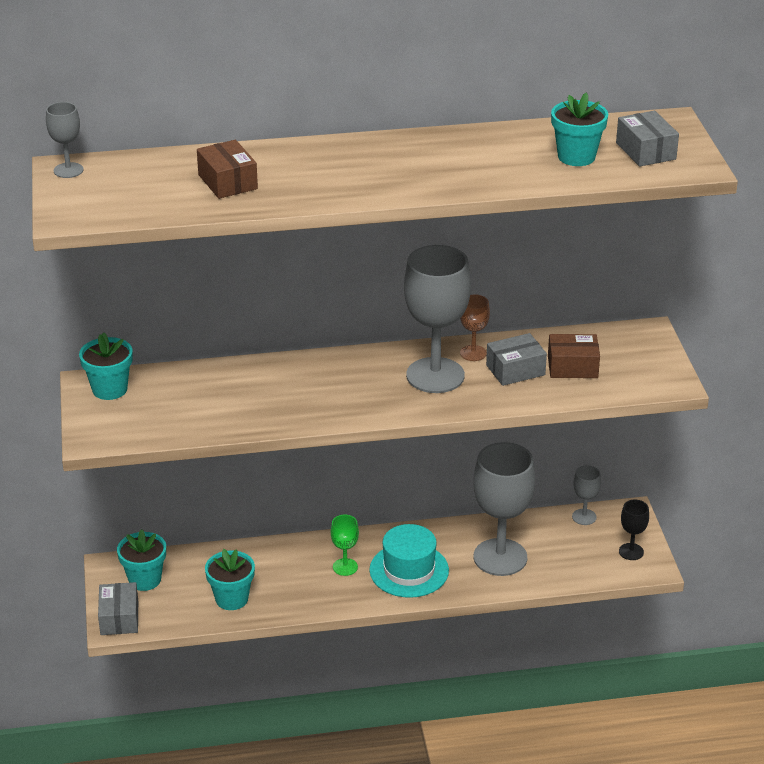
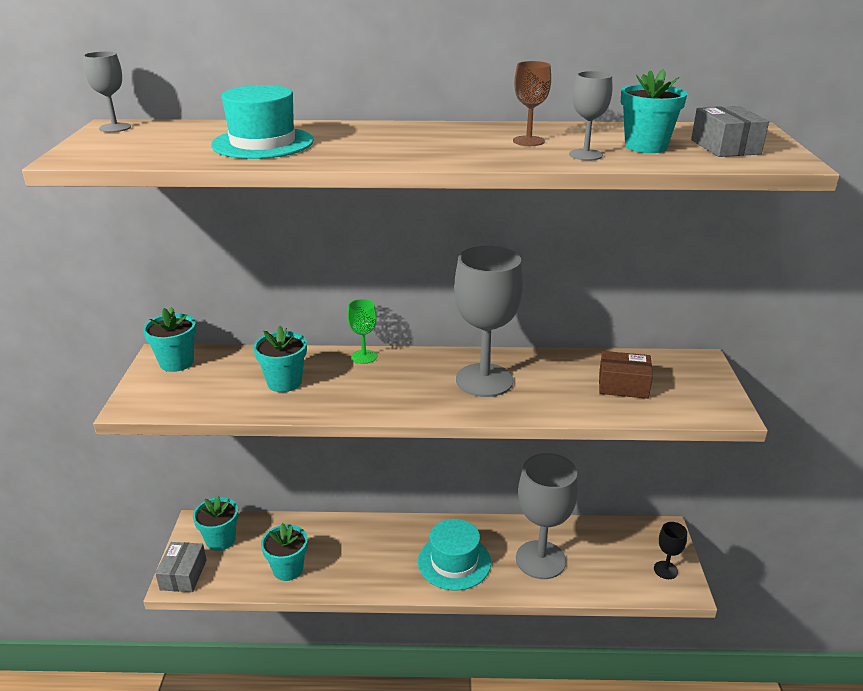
camera: 10 degrees right, 5 degrees down
(228, 182) = (263, 143): brown box -> turquoise hat
(234, 399) = (284, 382): none -> turquoise flower pot
(345, 567) = (397, 551): green goblet -> green goblet (364, 357)
(473, 353) = (526, 364): brown goblet -> brown goblet (528, 141)
(515, 370) = (565, 383): grey box -> none
(584, 517) = (623, 529): grey goblet -> grey goblet (585, 155)

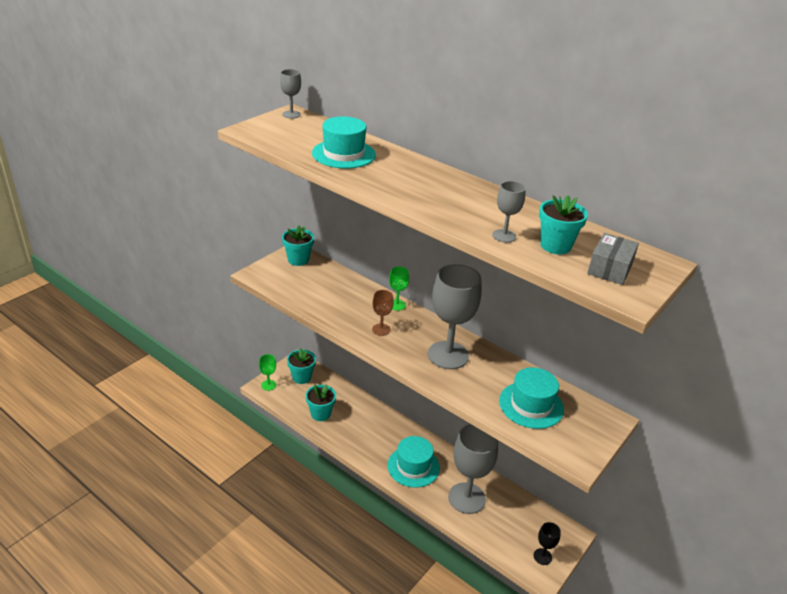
camera: 35 degrees right, 5 degrees up
(183, 575) = (268, 385): grey box -> green goblet
(284, 382) = (338, 299): turquoise flower pot -> none
(528, 141) = (489, 211): brown goblet -> brown goblet (381, 329)
(623, 385) = (531, 405): brown box -> turquoise hat

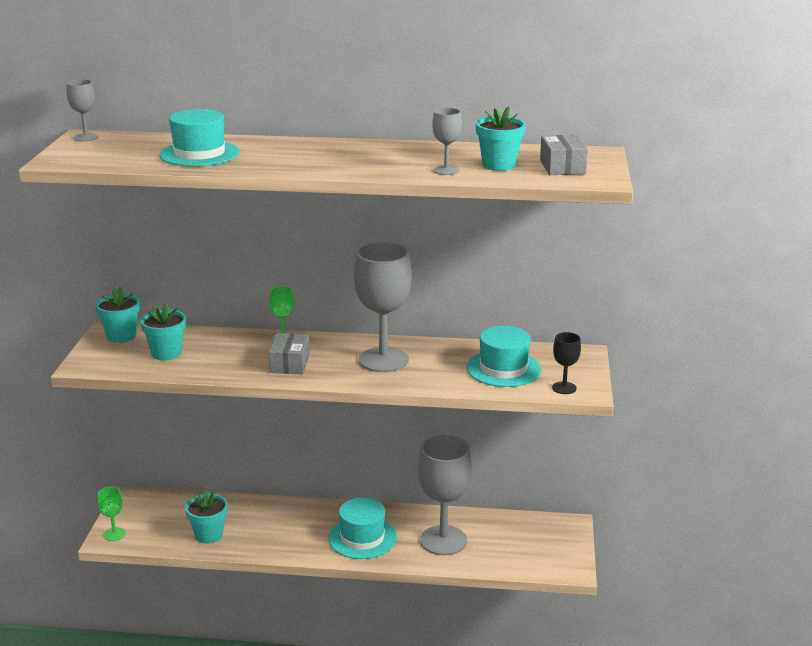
camera: 30 degrees left, 10 degrees down
(301, 377) = (150, 510): turquoise flower pot -> turquoise flower pot (166, 353)
(381, 329) = (290, 363): brown goblet -> grey box
(542, 556) = (559, 554): black goblet -> black goblet (564, 388)

